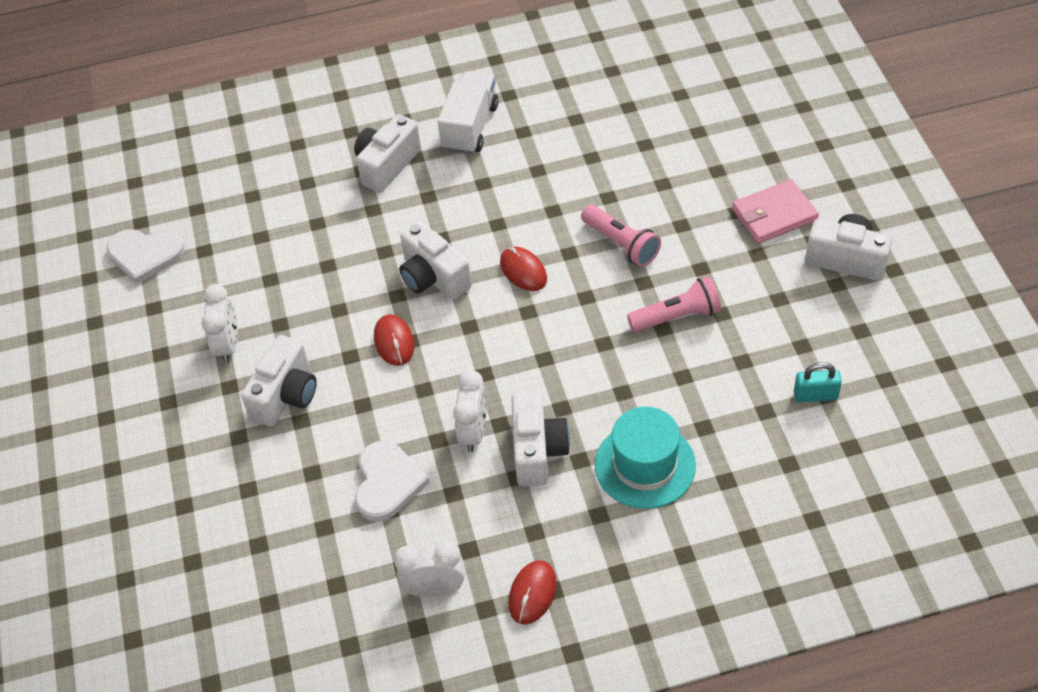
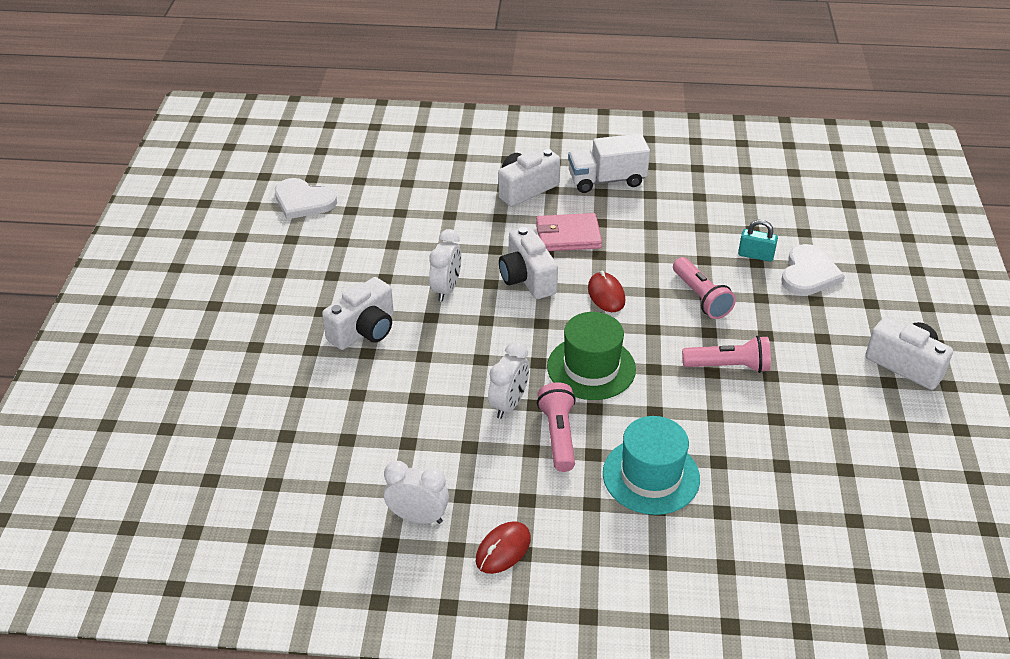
camera: 15 degrees right, 10 degrees down
(228, 345) = (336, 281): white clock -> white clock (446, 289)
(387, 483) = (416, 421): white heart -> white heart (808, 273)
(394, 342) = (472, 316): red mouse -> none
(470, 127) = (606, 180): white truck -> white truck turned 135 degrees counterclockwise
(537, 450) = (558, 435): white camera -> pink flashlight
(541, 363) = (591, 368): none -> green hat
(774, 215) = (849, 312): pink wallet -> pink wallet (568, 236)
(815, 395) = (835, 466): turquoise padlock -> turquoise padlock (755, 255)

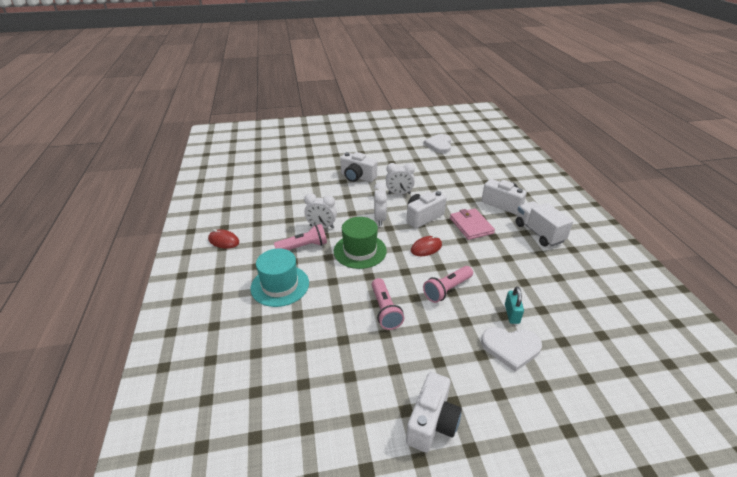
camera: 75 degrees right, 5 degrees down
(418, 517) = (242, 213): white clock -> white clock (380, 219)

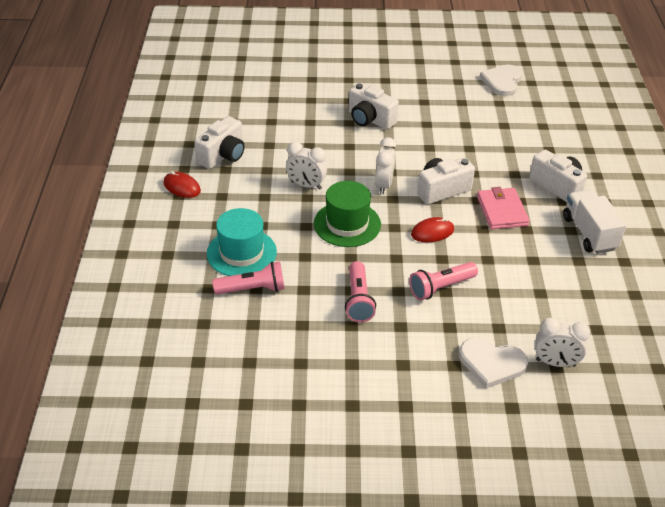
camera: 10 degrees right, 5 degrees up
(303, 247) = (278, 208): pink flashlight -> pink flashlight (253, 289)
(399, 193) = (420, 152): white clock -> white clock (555, 363)
(432, 422) = (376, 421): white camera -> white camera (223, 155)
(512, 314) = (509, 327): turquoise padlock -> none

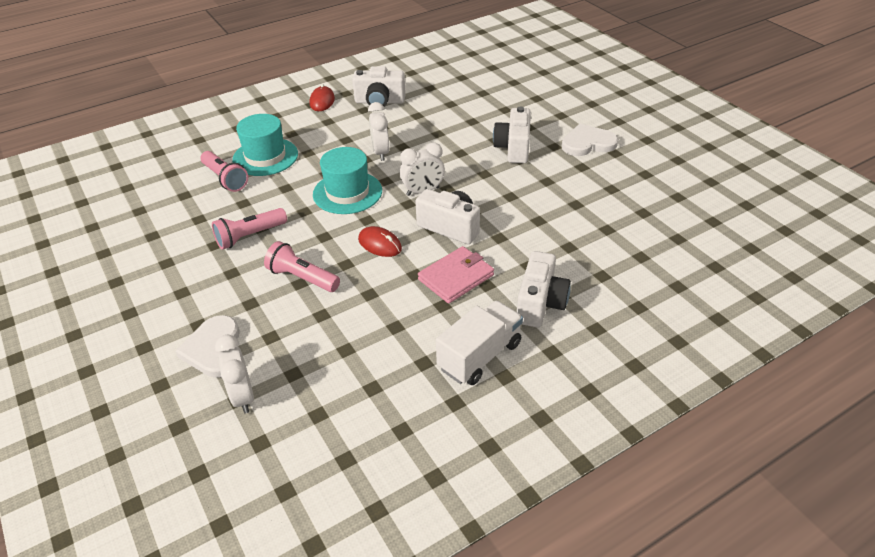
camera: 60 degrees right, 0 degrees up
(347, 224) = (347, 192): green hat -> turquoise hat
(502, 82) = (685, 201): white heart -> white heart (588, 143)

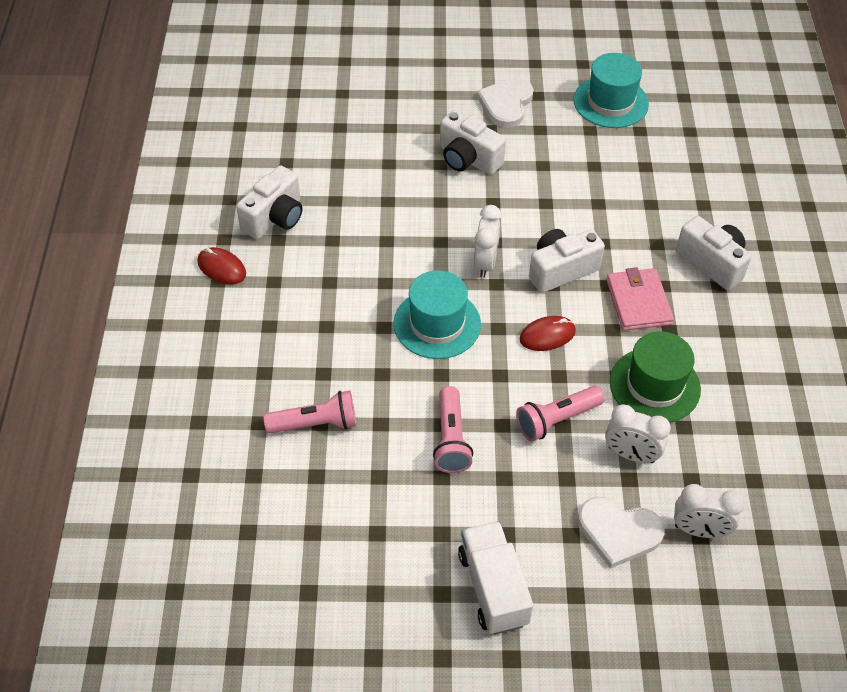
camera: 60 degrees left, 10 degrees up
(265, 157) = (301, 369): turquoise hat -> turquoise hat (610, 102)
(376, 317) = (654, 385): none -> green hat
(380, 153) = (384, 264): white clock -> white clock (631, 454)
(479, 356) = (750, 336): white truck -> white truck (493, 588)

